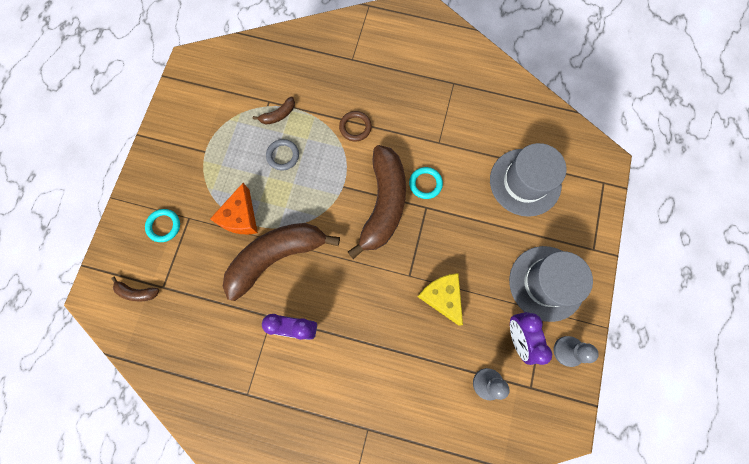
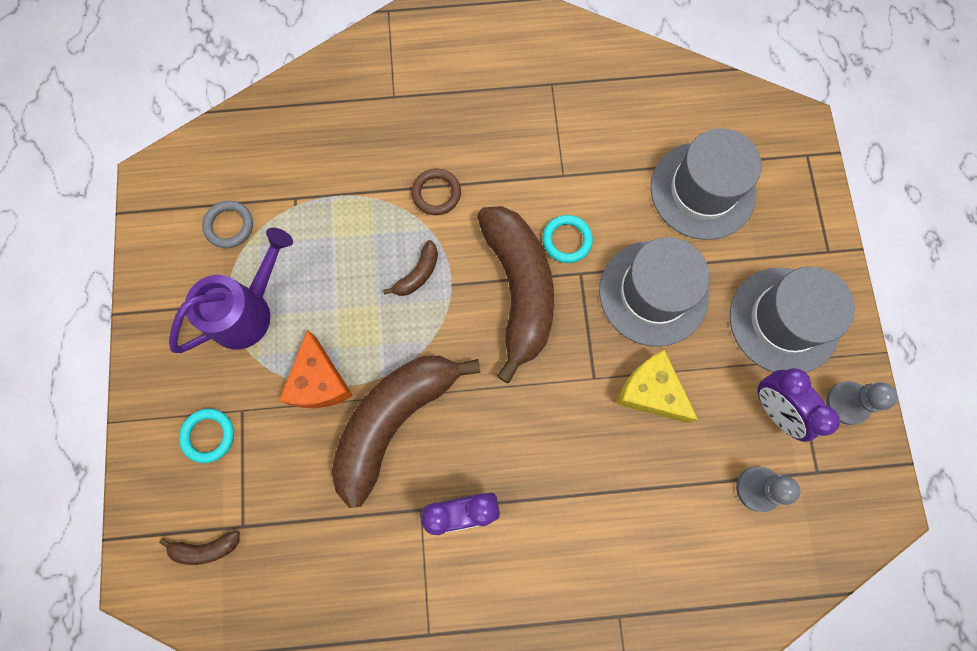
camera: 20 degrees left, 0 degrees up
(215, 160) = (247, 311): none -> purple watering can
(278, 115) = (317, 213): brown banana -> brown banana (418, 274)
(283, 156) = (347, 270): grey ring -> grey ring (229, 226)
(468, 236) = (653, 293): none -> grey hat

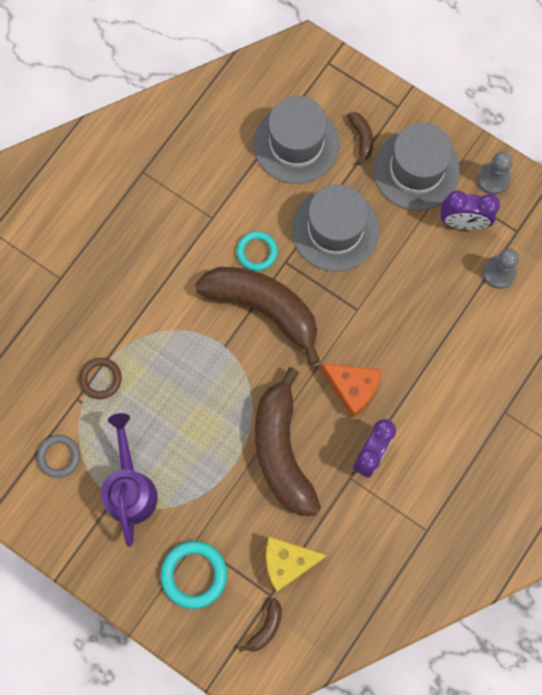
camera: 50 degrees left, 0 degrees up
(208, 435) = (194, 574): turquoise ring -> turquoise ring, size x1.50
(319, 382) = (218, 478): orange cheese -> orange cheese (352, 388)
(418, 274) = (199, 361): brown banana -> brown banana (361, 138)
(436, 193) = (154, 306): brown ring -> brown ring (101, 379)
(650, 391) = (393, 283): yellow cheese -> yellow cheese (287, 562)

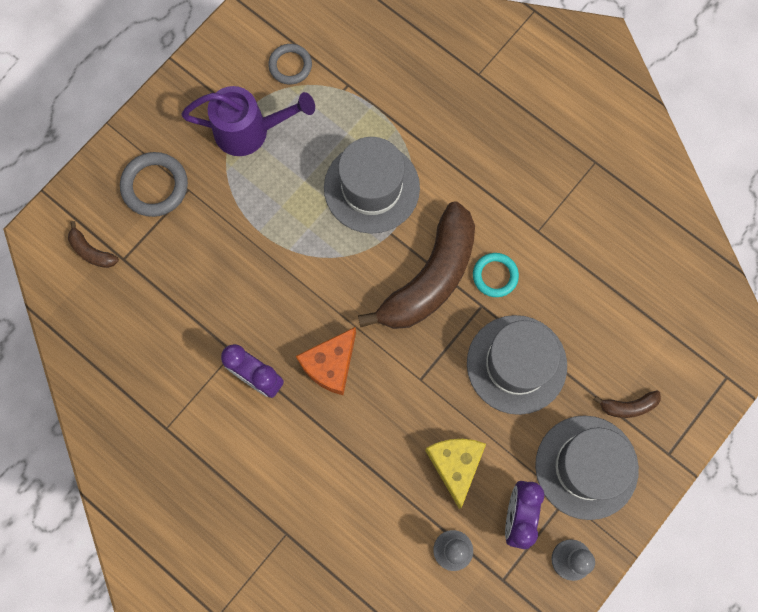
camera: 95 degrees right, 0 degrees up
(101, 379) = (366, 108): brown ring -> none
(194, 574) = (155, 186): turquoise ring -> grey ring
(282, 451) = (270, 283): brown banana -> none
(287, 562) = (153, 279): yellow cheese -> yellow cheese (455, 465)
(296, 144) = (623, 330): grey hat -> grey hat (371, 188)

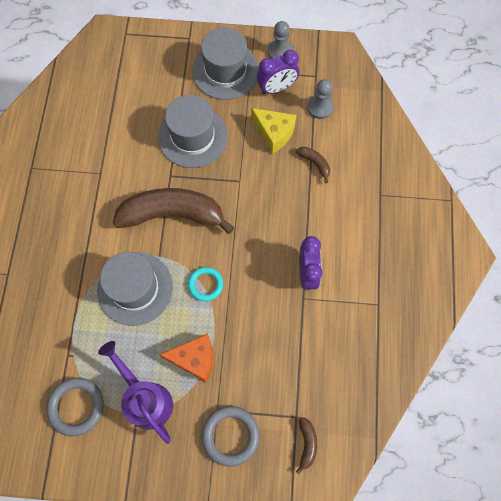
camera: 125 degrees left, 5 degrees down
(290, 66) = (76, 406): grey ring -> grey ring, size x1.50
(330, 365) = (268, 235): orange cheese -> orange cheese (194, 359)
(455, 465) = (274, 133): yellow cheese -> yellow cheese turned 105 degrees counterclockwise
(495, 276) = (146, 179): turquoise ring -> turquoise ring (205, 284)
(628, 406) = (176, 69): brown banana -> brown banana (315, 163)

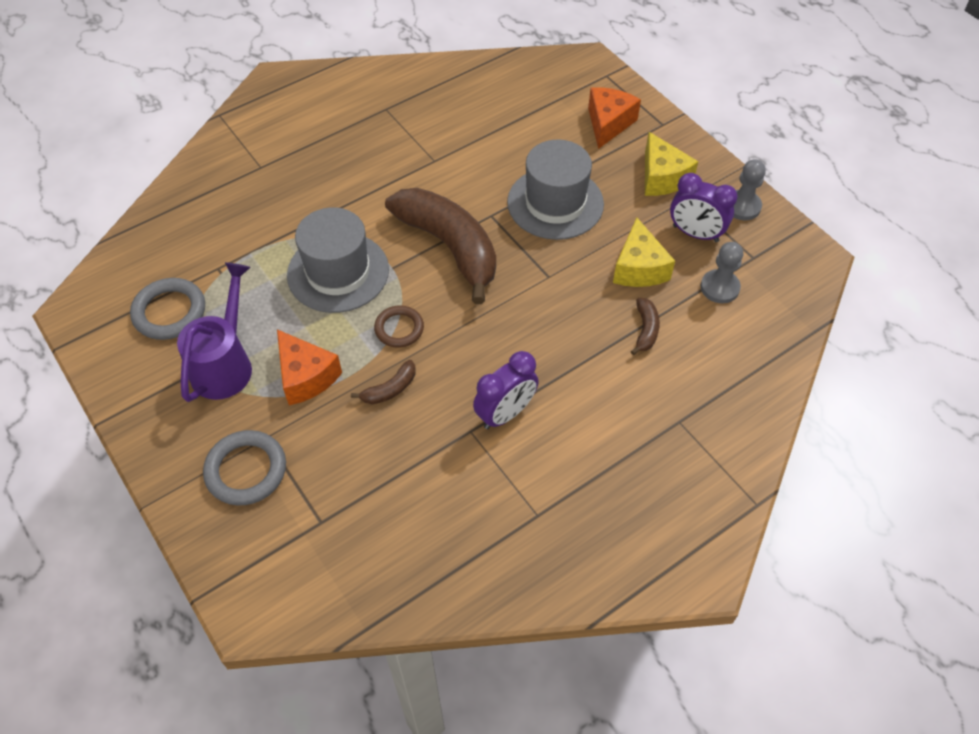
camera: 50 degrees right, 15 degrees down
(162, 63) = (608, 123): none -> orange cheese
(205, 284) = (399, 329): turquoise ring -> brown ring
(225, 71) = (662, 178): grey hat -> yellow cheese
(307, 444) = (297, 555): brown banana -> brown banana (390, 389)

